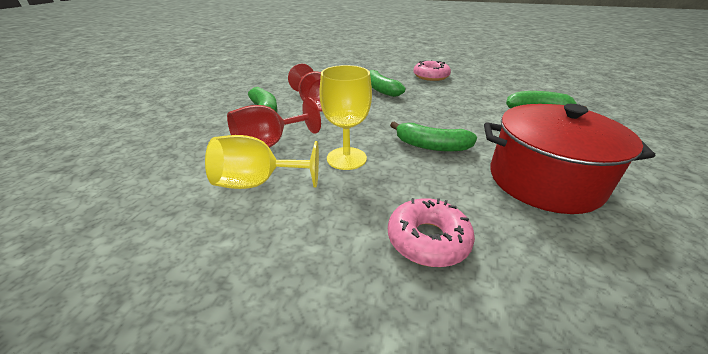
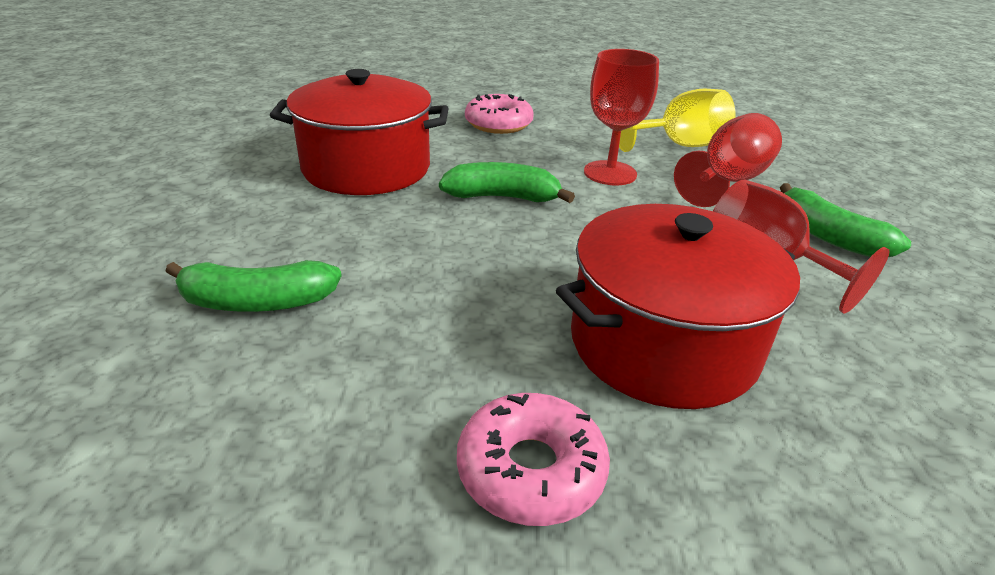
camera: 165 degrees right, 0 degrees up
(346, 158) = (610, 173): yellow goblet -> red goblet
(380, 89) = (663, 344): green banana -> red pot

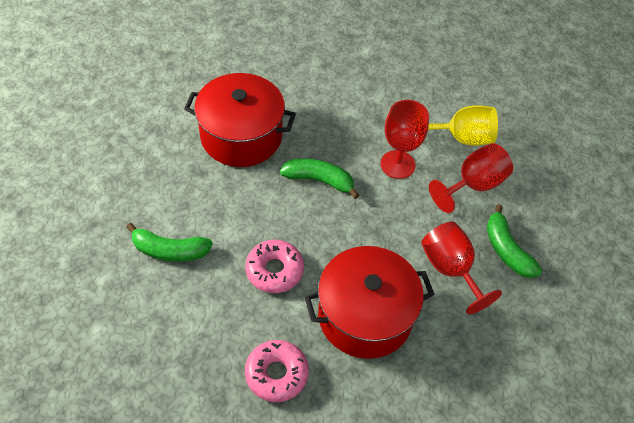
camera: 10 degrees right, 20 degrees up
(498, 124) = (341, 93): pink donut -> pink donut (274, 270)

